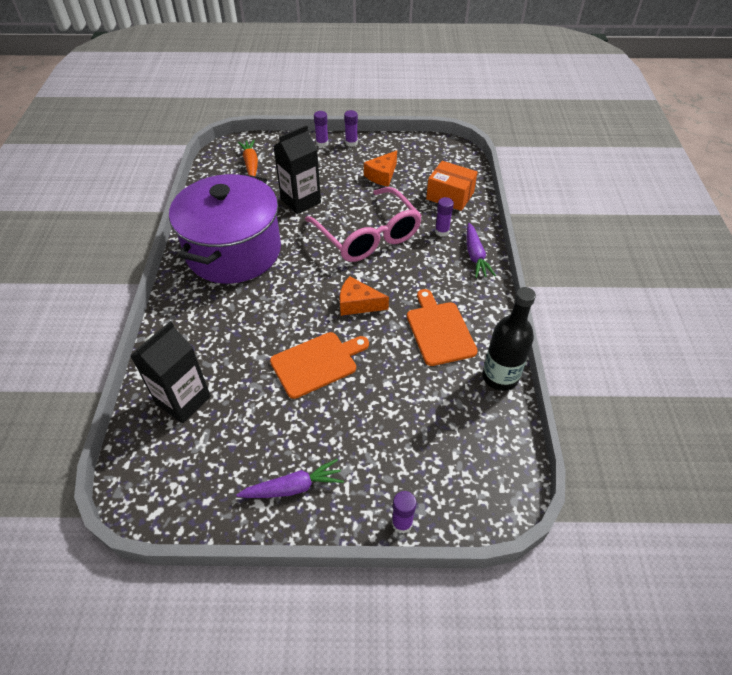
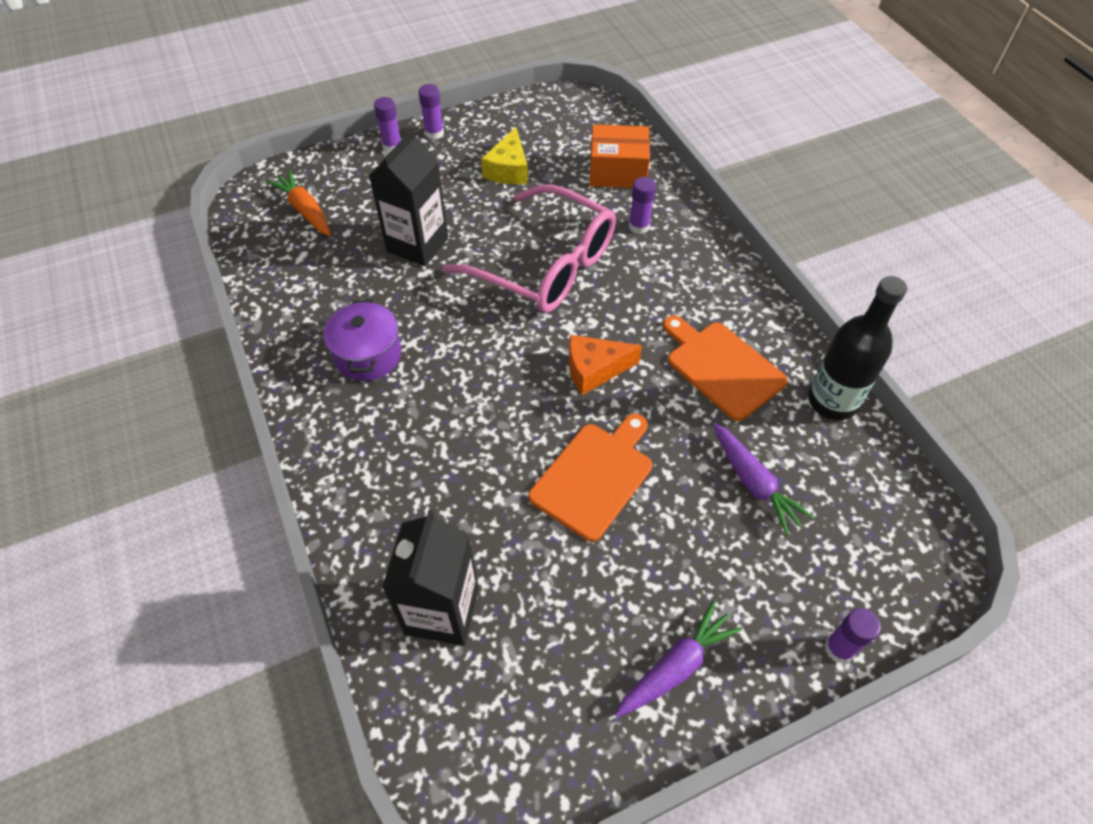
camera: 25 degrees left, 5 degrees up
(234, 251) = (368, 355): purple pot -> purple pot, size x0.45
(382, 175) = (508, 169): orange cheese -> yellow cheese
(475, 256) = (702, 246): purple carrot -> purple carrot (754, 483)

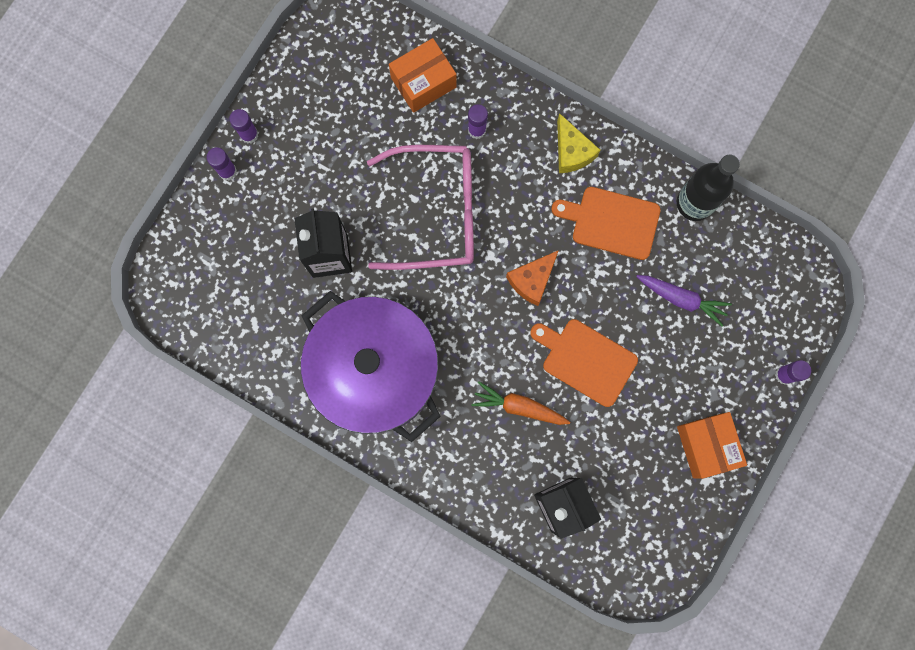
camera: 35 degrees left, 25 degrees up
(305, 210) = (218, 281): orange carrot -> orange carrot (519, 407)
(368, 355) = (375, 371): purple pot -> purple pot, size x2.23
(508, 169) = (339, 136): yellow cheese -> yellow cheese (572, 151)
(594, 477) = (586, 360): orange cutting board -> orange cutting board turned 60 degrees counterclockwise
(676, 666) = (706, 446): purple carrot -> orange box

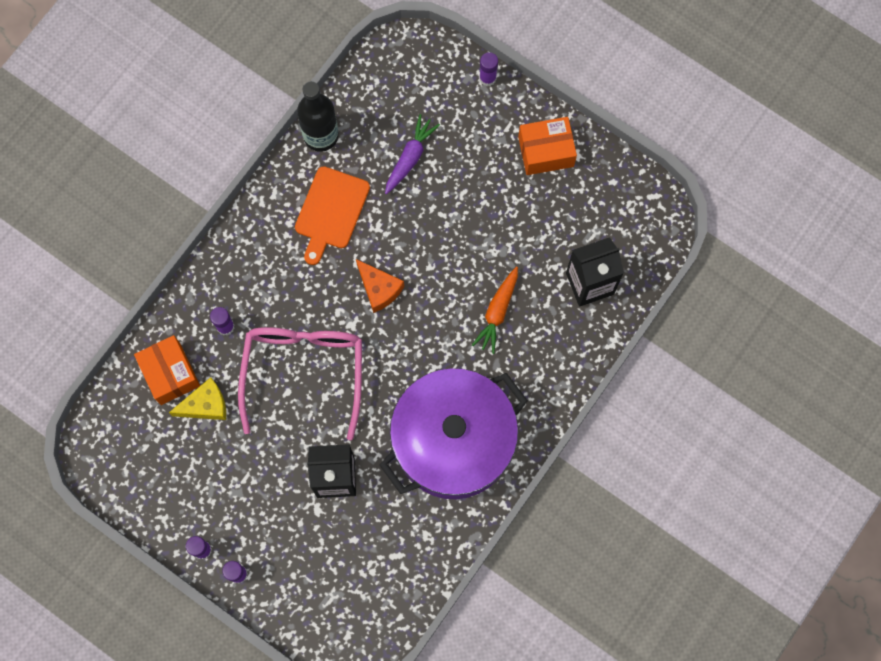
camera: 85 degrees left, 5 degrees down
(572, 151) = (258, 240): yellow cheese -> yellow cheese (205, 405)
(586, 360) = (459, 248): orange cutting board -> none

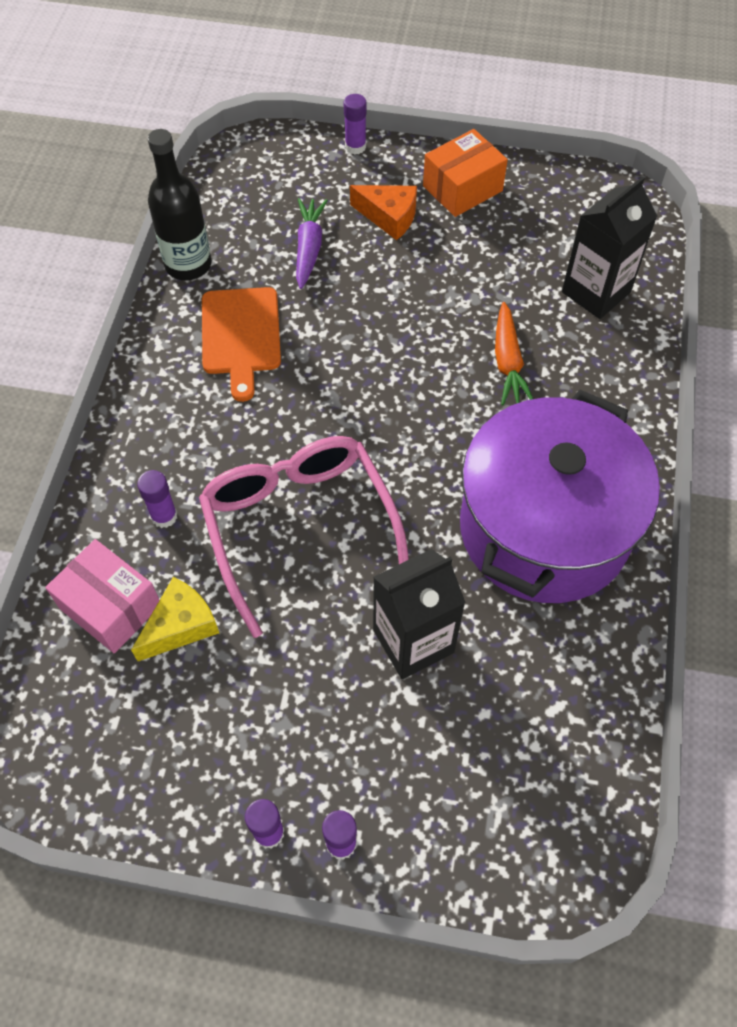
camera: 25 degrees left, 15 degrees down
(170, 373) = (110, 606): orange box -> pink box
(379, 289) = (347, 394): orange cheese -> orange cheese (389, 217)

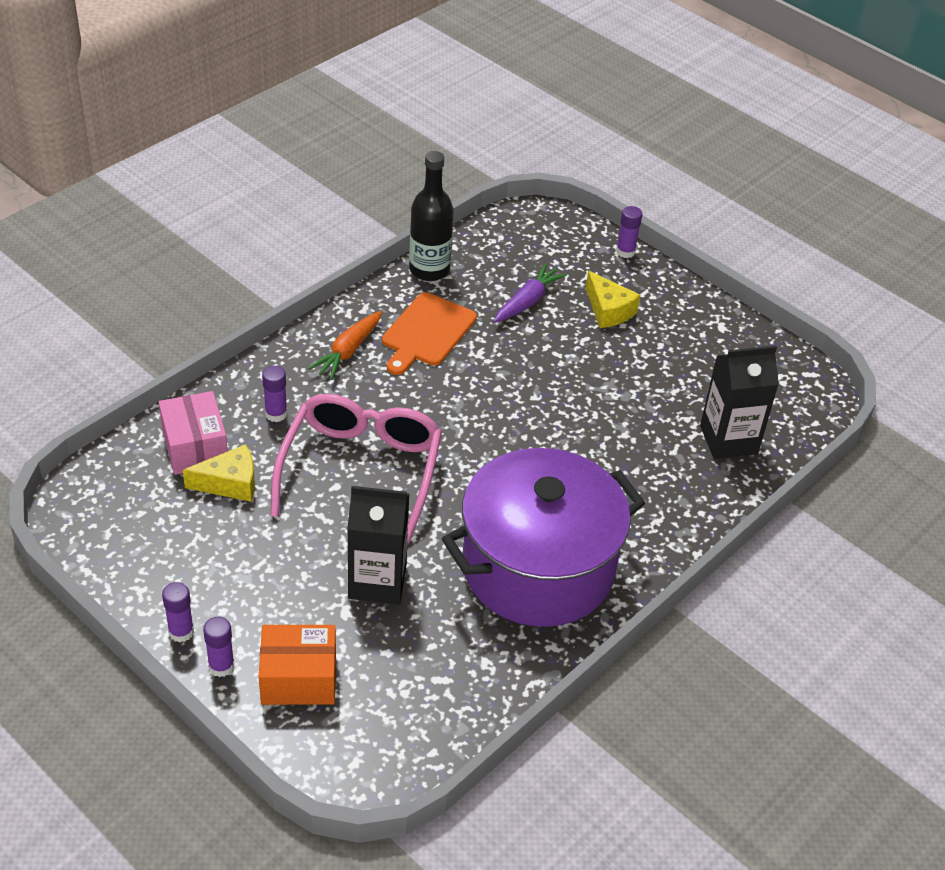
camera: 30 degrees right, 15 degrees down
(389, 217) = (608, 310): orange cheese -> yellow cheese
(462, 188) = (685, 319): orange box -> orange box (299, 678)
(508, 362) = (612, 449): orange carrot -> orange carrot (348, 351)

